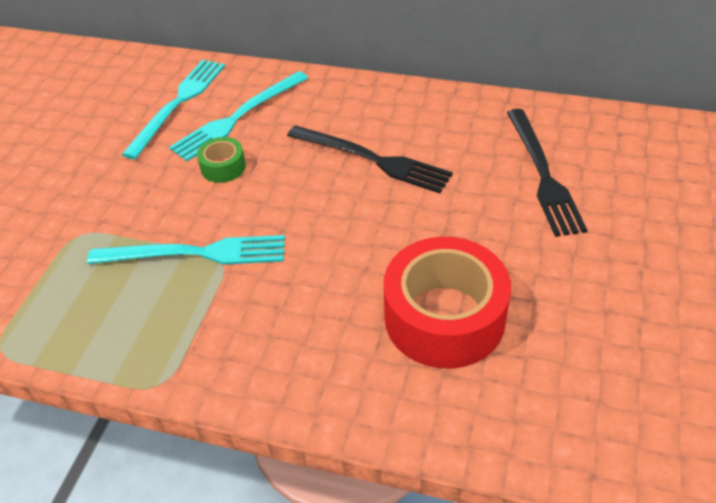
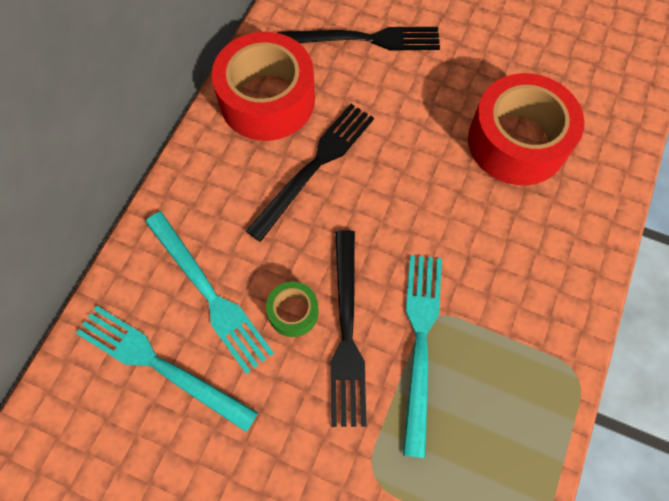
camera: 85 degrees left, 20 degrees up
(205, 202) = (346, 332): none -> black fork
(440, 118) = (267, 100): none -> red tape

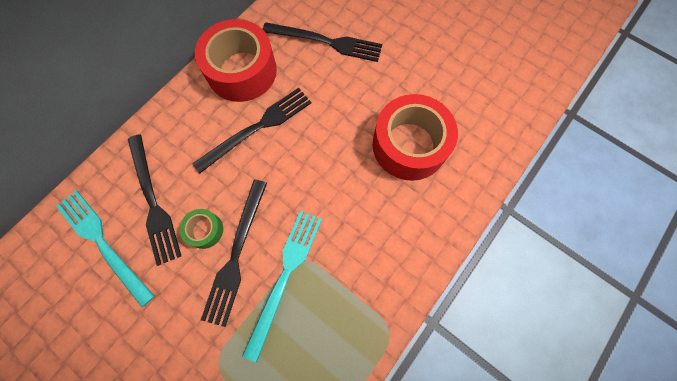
camera: 15 degrees right, 5 degrees up
(209, 294) = (153, 201): turquoise fork -> black fork

